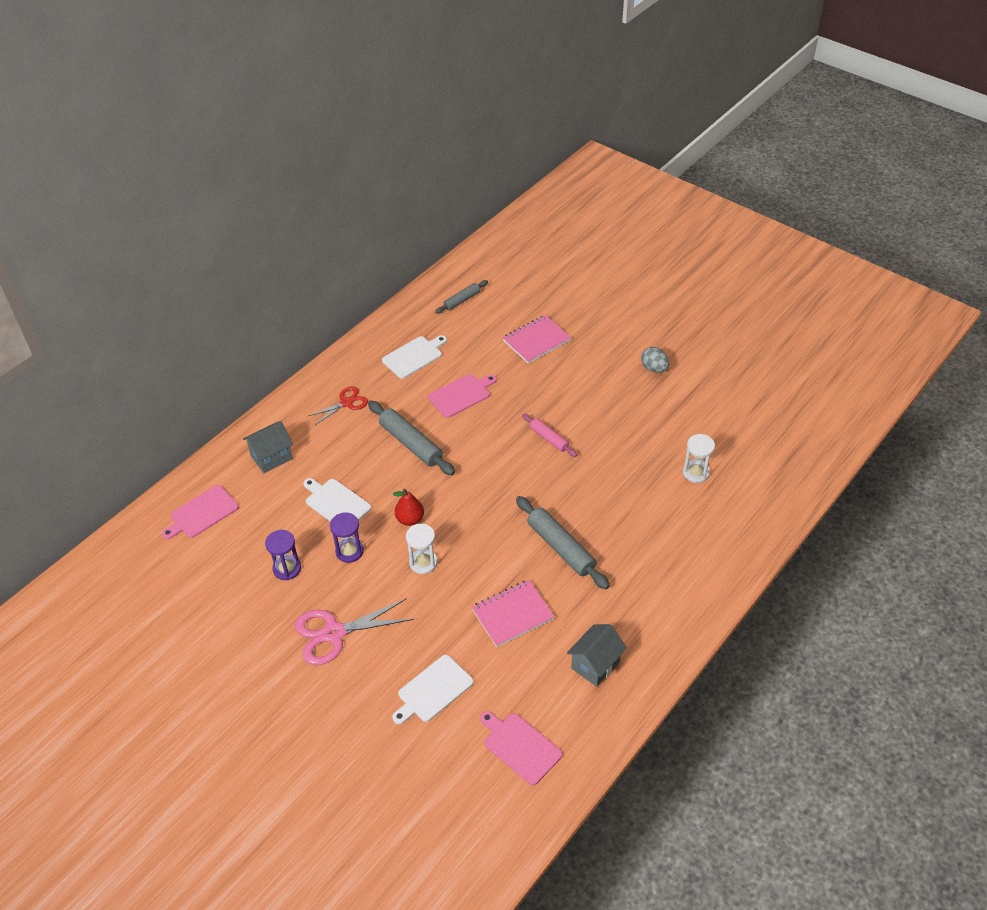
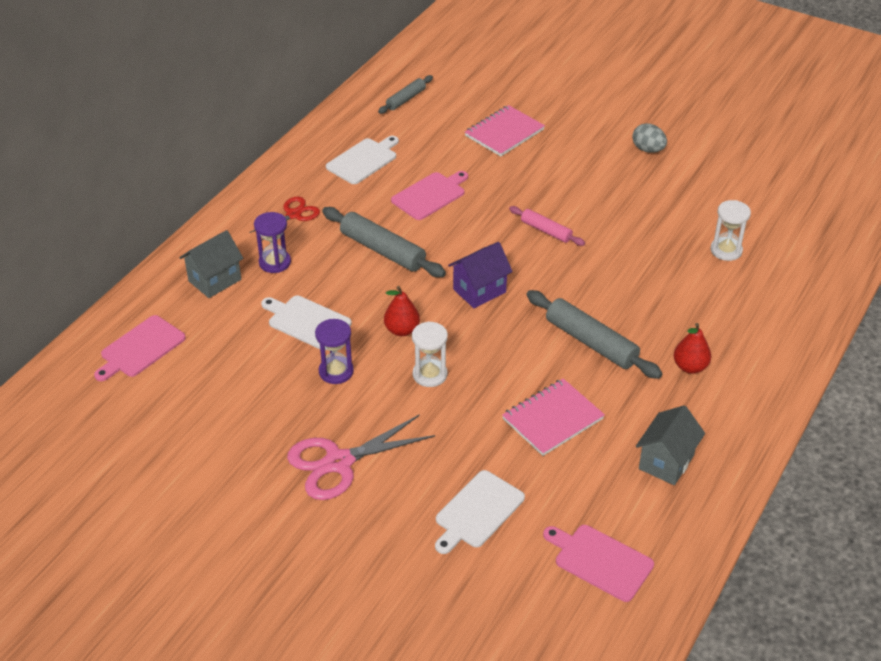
camera: 10 degrees left, 5 degrees down
(287, 568) = (262, 398): purple hourglass -> purple hourglass (275, 262)
(481, 489) = (479, 291): none -> purple house
(637, 579) = (690, 367): none -> red pear

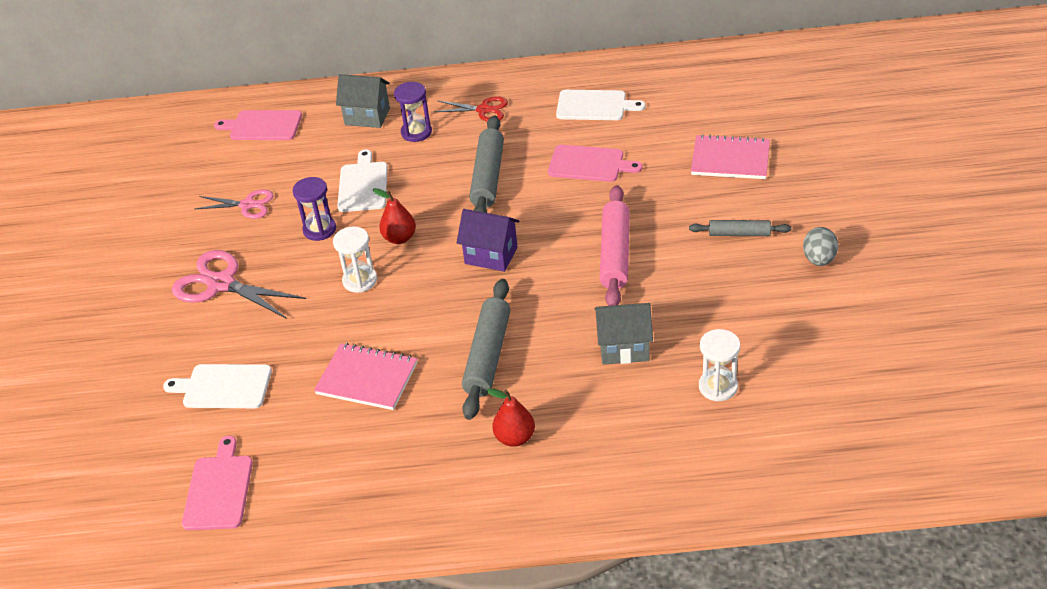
camera: 60 degrees right, 0 degrees up
(246, 403) = (247, 205): none -> pink scissors
(406, 99) = (708, 82): grey rolling pin -> grey rolling pin (739, 234)
(546, 231) = (615, 254): pink rolling pin -> pink rolling pin, size x1.71
(666, 462) = (371, 478): grey house -> grey house (624, 348)

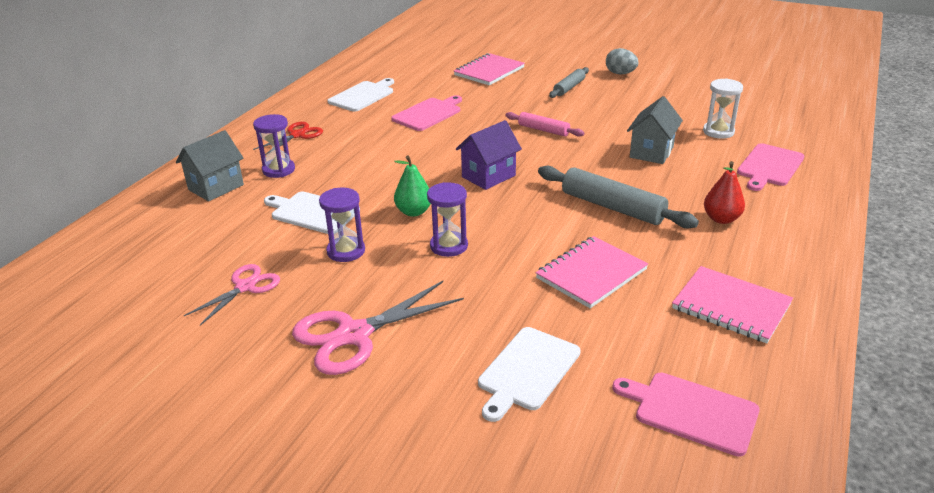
camera: 65 degrees left, 10 degrees down
(263, 126) = (129, 247): pink cutting board -> pink cutting board (769, 166)
(360, 280) = (449, 246): white hourglass -> purple hourglass
(366, 480) = (731, 306): none -> pink notebook
(399, 238) = (414, 212): red pear -> green pear
(488, 177) = (387, 154): grey rolling pin -> none
(615, 254) = (543, 130): pink rolling pin -> pink rolling pin, size x0.58

